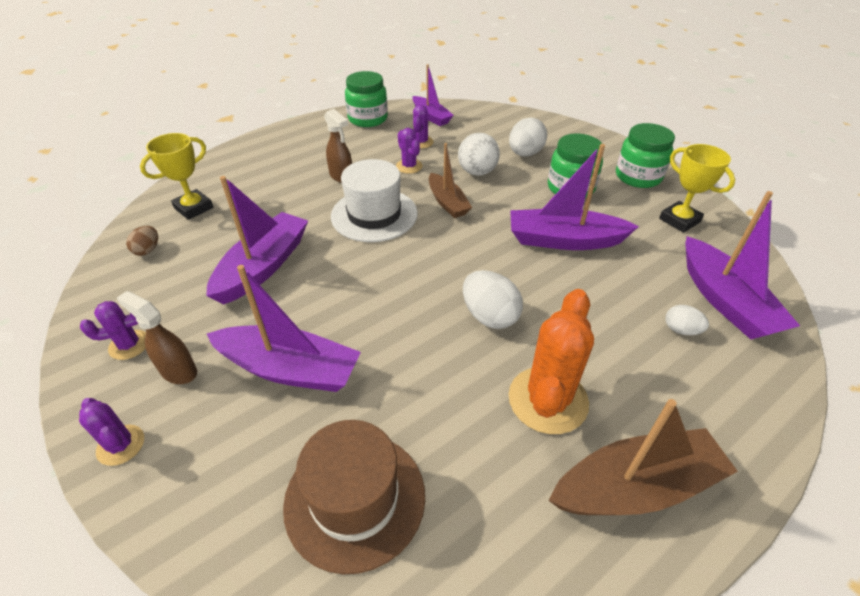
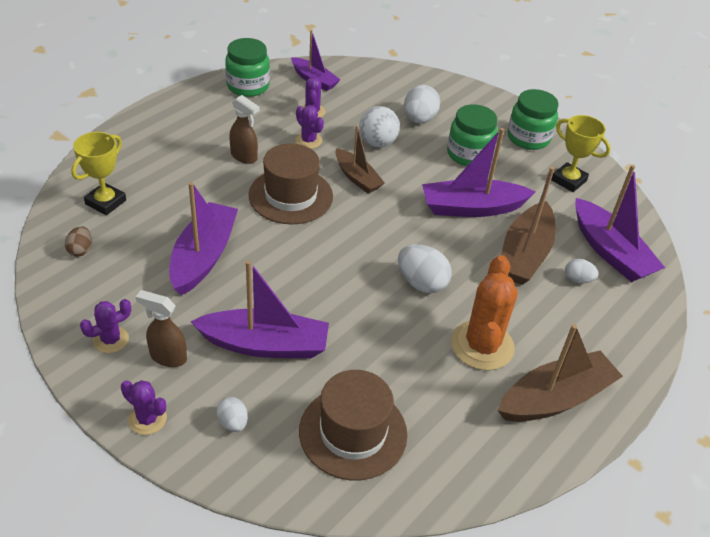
camera: 15 degrees left, 0 degrees up
(214, 464) = (233, 423): none -> white egg
(374, 215) = (290, 196): white hat -> brown hat
(618, 295) = (524, 254): none -> brown boat

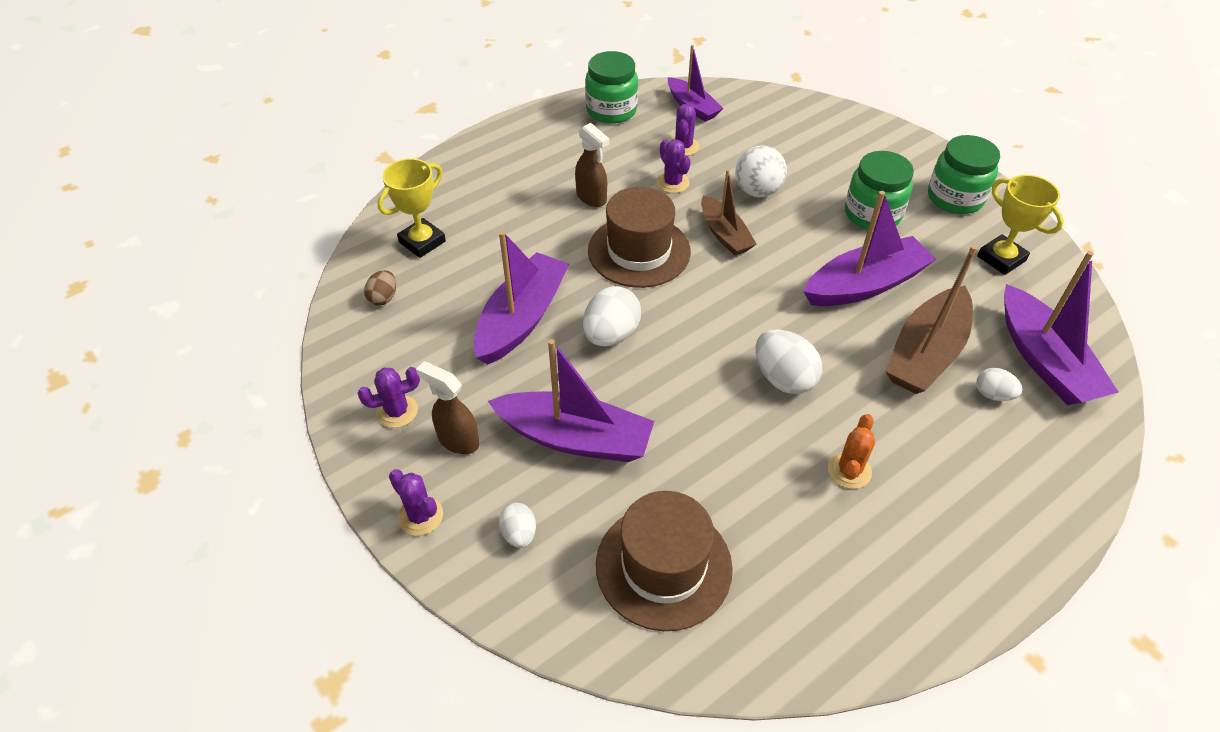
camera: 15 degrees right, 5 degrees up
(419, 119) = (815, 164): white egg -> white egg (611, 335)
(472, 208) = (865, 285): purple boat -> purple boat turned 150 degrees clockwise
(482, 345) = (849, 470): orange cactus -> orange cactus, size x0.53
(555, 398) = (937, 555): brown boat -> none

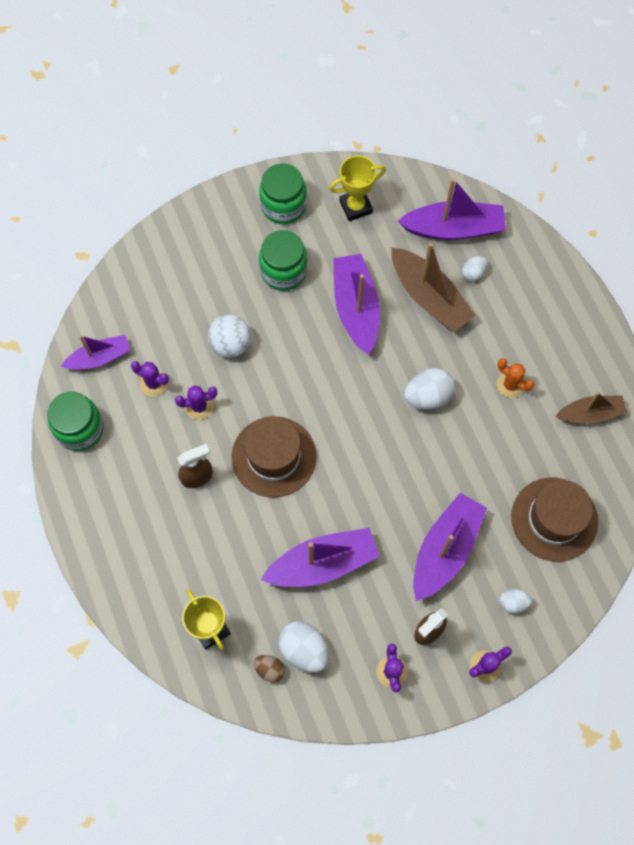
camera: 75 degrees left, 20 degrees up
(522, 318) = (323, 563): purple boat -> purple boat turned 120 degrees clockwise
(611, 335) = (357, 501): white egg -> white egg (304, 650)
(724, 234) = (274, 386): brown boat -> brown boat (590, 413)

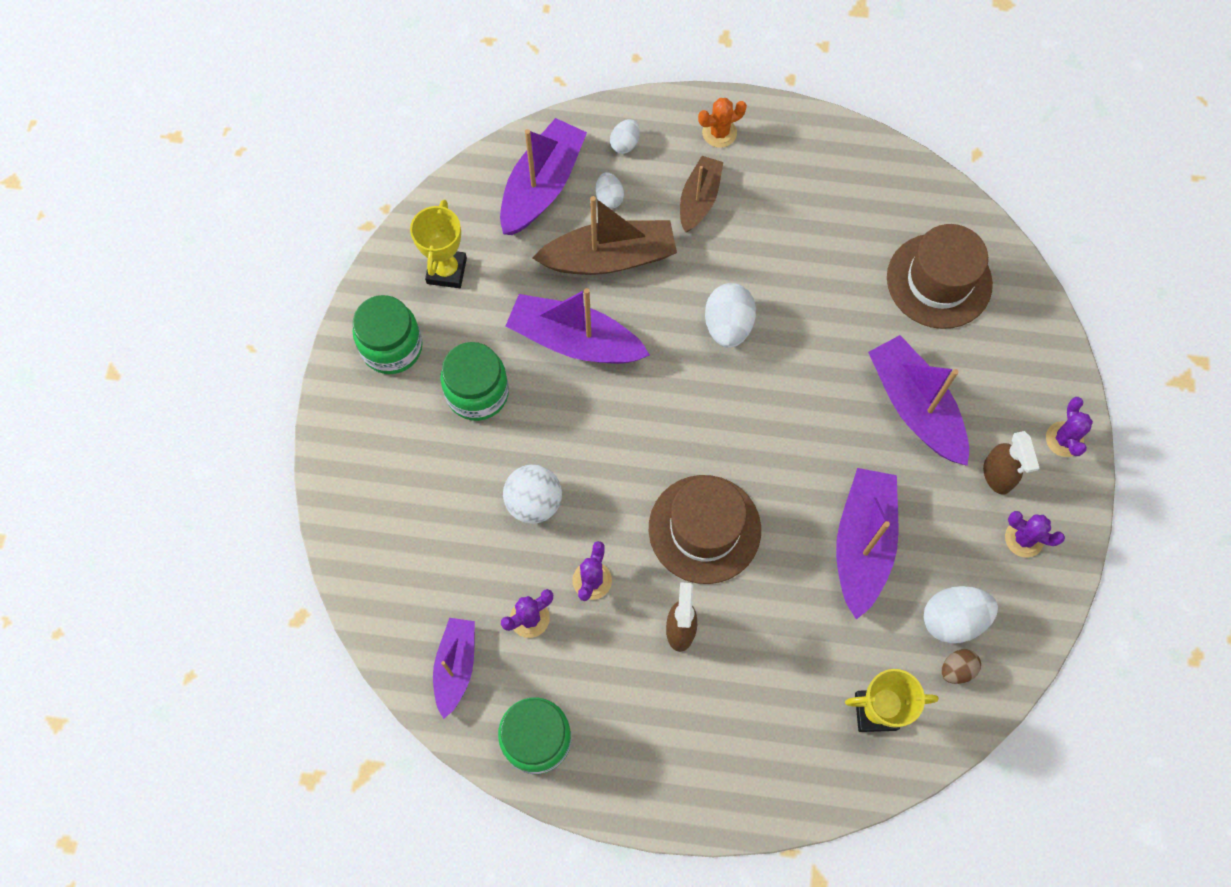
camera: 60 degrees left, 0 degrees up
(510, 385) = (764, 236): orange cactus -> orange cactus (719, 133)
(513, 603) = (1009, 373): white egg -> white egg (625, 144)
(590, 413) = (841, 179): brown boat -> brown boat (699, 199)

